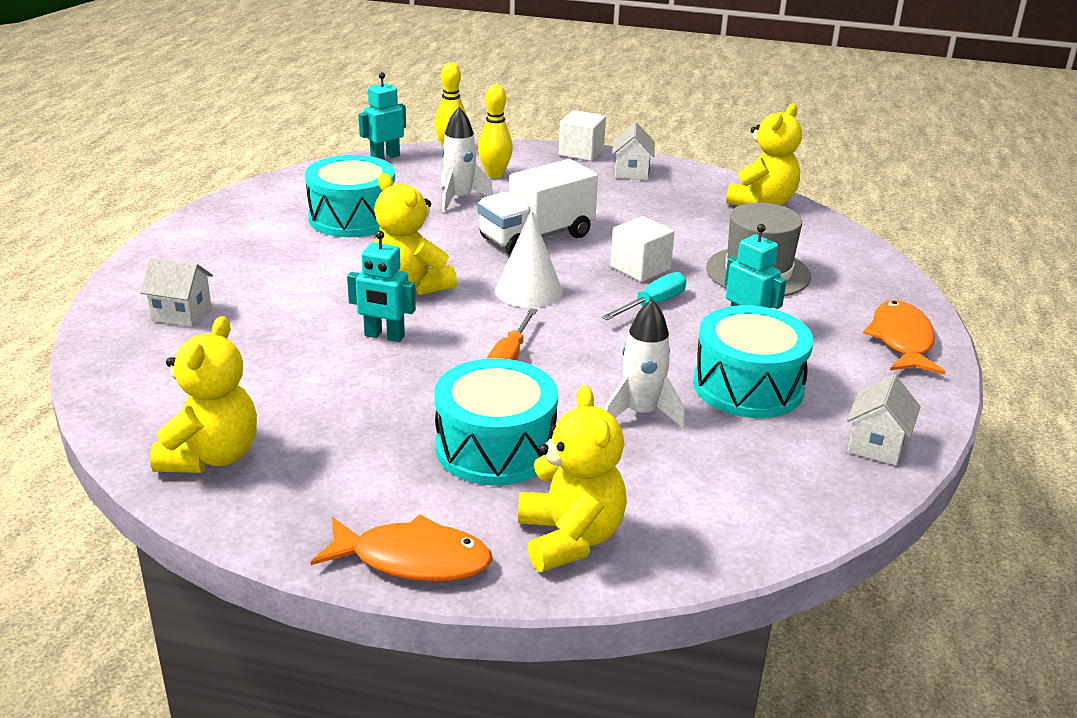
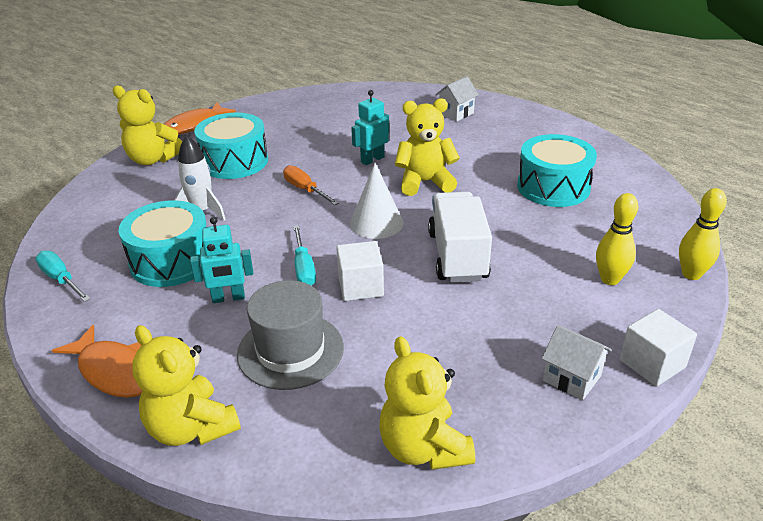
camera: 125 degrees right, 5 degrees up
(211, 456) = (316, 102): yellow teddy bear -> yellow teddy bear (191, 428)
(385, 157) = (683, 232): turquoise robot -> none
(459, 199) = (561, 243): white rocket -> none
(876, 445) = (61, 279): white house -> turquoise screwdriver

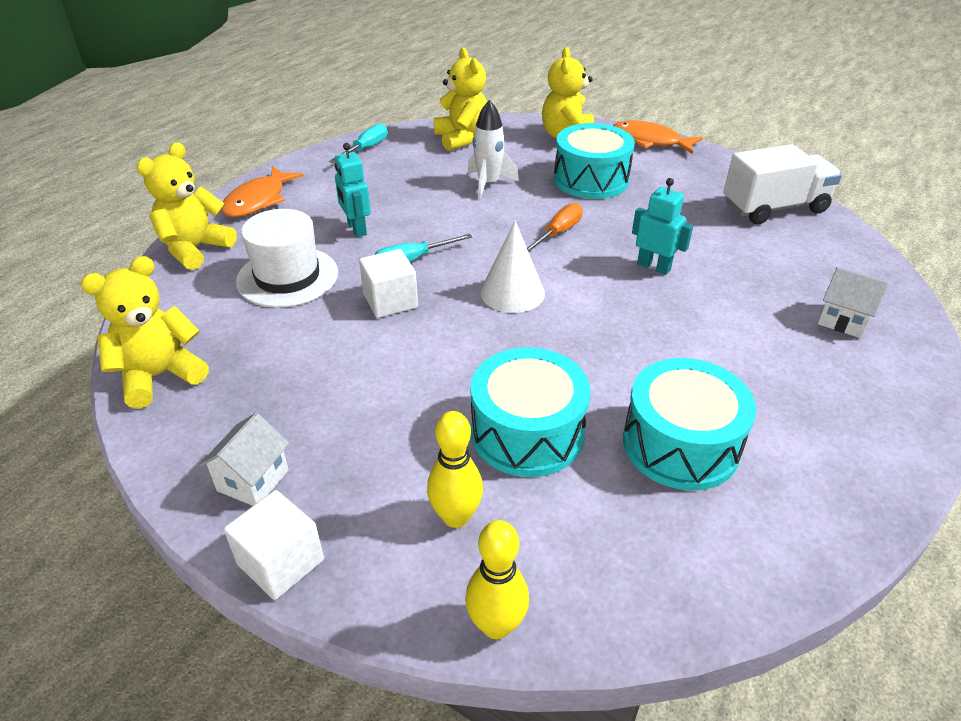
camera: 75 degrees right, 5 degrees up
(171, 261) = (404, 188): turquoise drum -> turquoise drum (527, 432)
(290, 350) = (287, 277): grey hat -> white hat
(425, 182) = (623, 316): yellow teddy bear -> yellow teddy bear (462, 139)
(457, 256) = (467, 363): white truck -> white truck (774, 208)

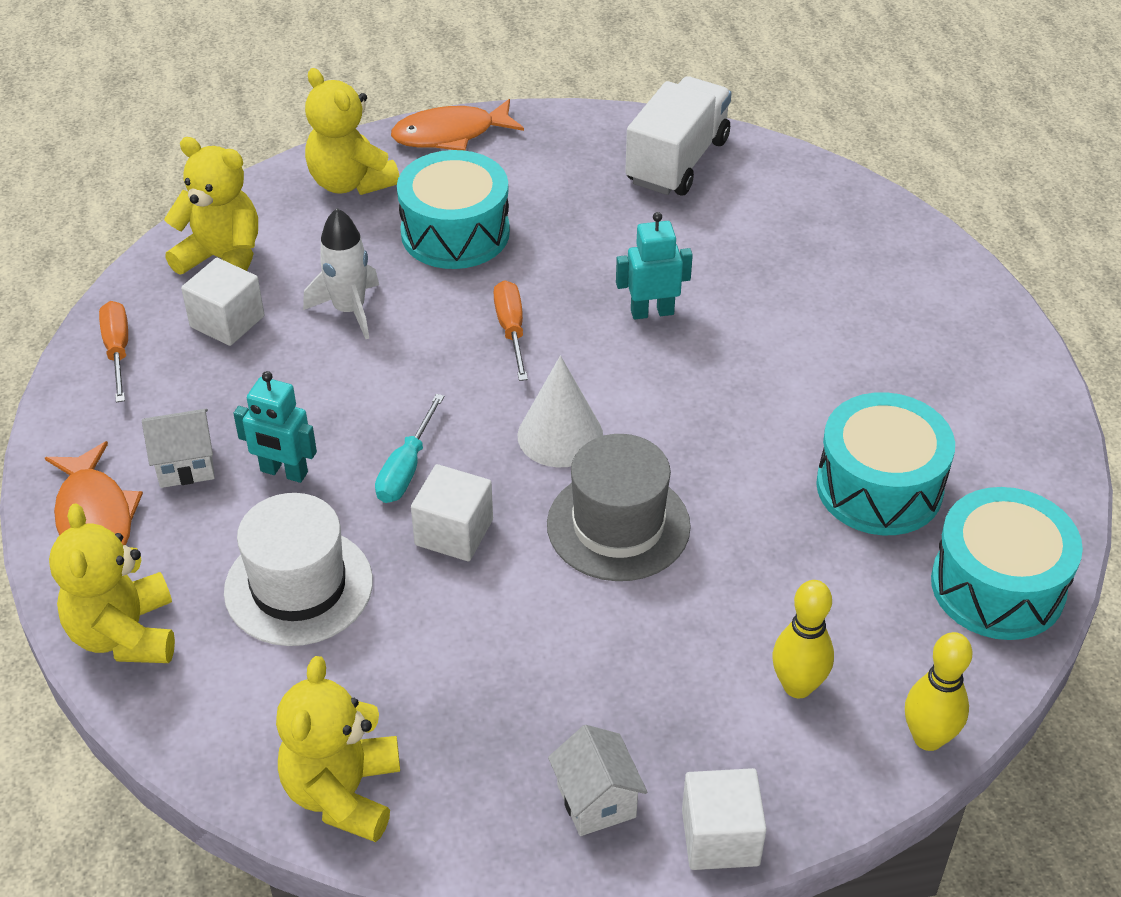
camera: 45 degrees left, 5 degrees up
(365, 149) = (117, 351): turquoise screwdriver -> orange screwdriver
(427, 161) = (227, 321): none -> white cube
(479, 353) = (618, 525): none -> grey hat
(527, 432) = (757, 570): turquoise drum -> turquoise drum (997, 586)
(843, 320) = (866, 267): white house -> white house (185, 465)

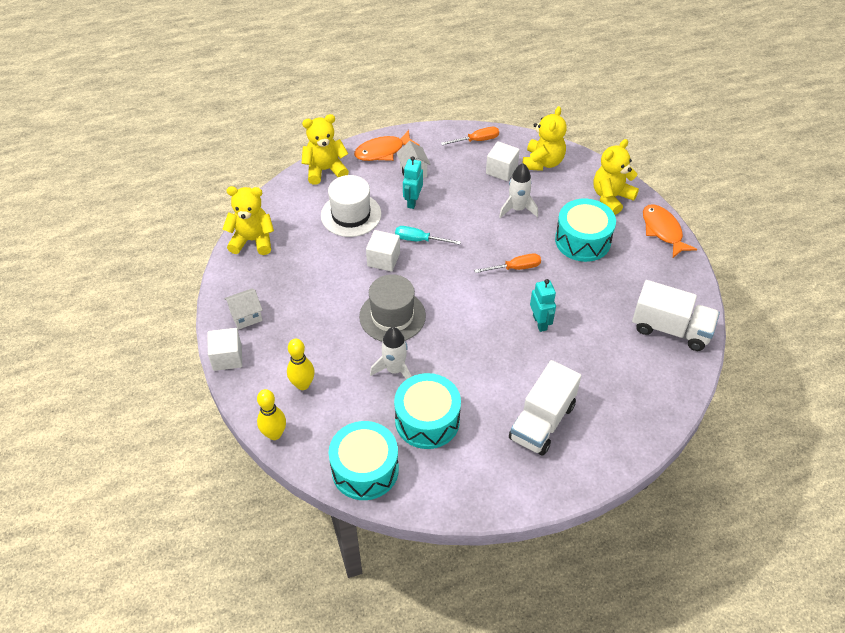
camera: 85 degrees right, 5 degrees up
(560, 435) = (446, 291): white cone -> none
(760, 529) = (394, 370): none -> white rocket
(874, 334) = (542, 422): none -> white truck

